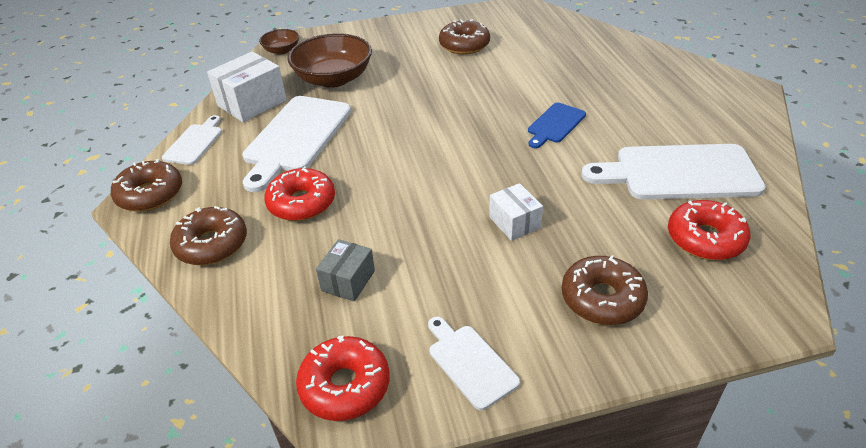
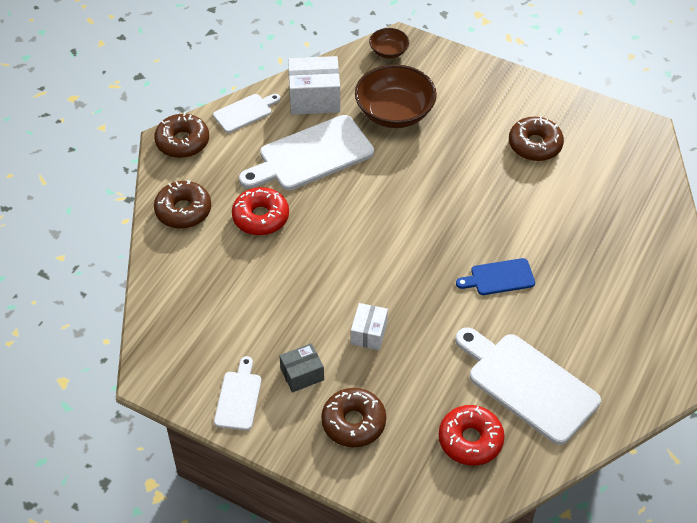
camera: 40 degrees right, 10 degrees up
(345, 386) = (167, 358): red donut -> none
(348, 281) = (230, 296): grey box -> grey box (302, 374)

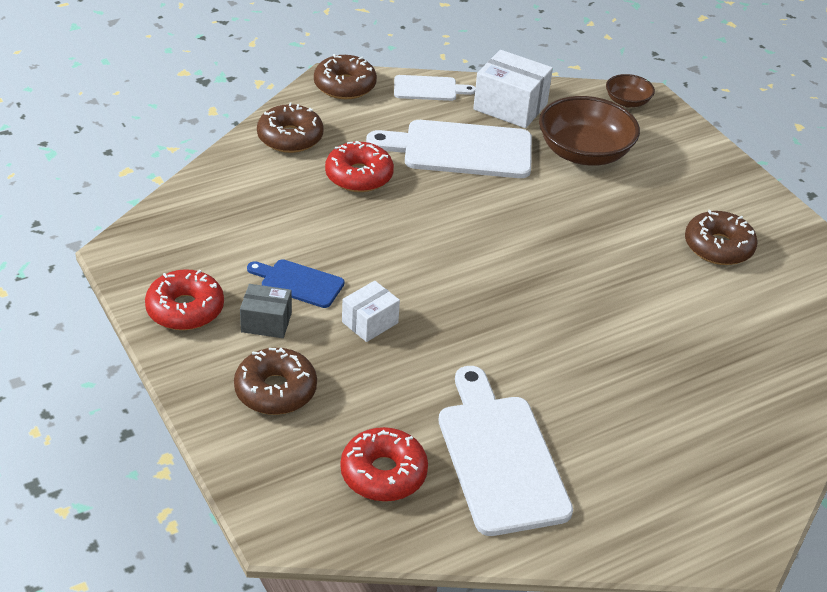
camera: 30 degrees right, 10 degrees down
(239, 397) = (185, 309): white cutting board -> red donut
(499, 277) = (562, 344): blue cutting board -> blue cutting board (298, 283)

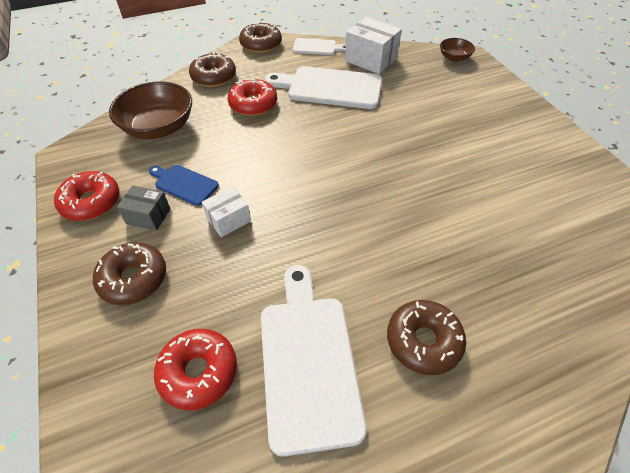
camera: 10 degrees right, 10 degrees up
(584, 153) = (419, 92): brown bowl -> brown bowl (159, 127)
(718, 247) = (518, 166): brown donut -> brown donut (423, 341)

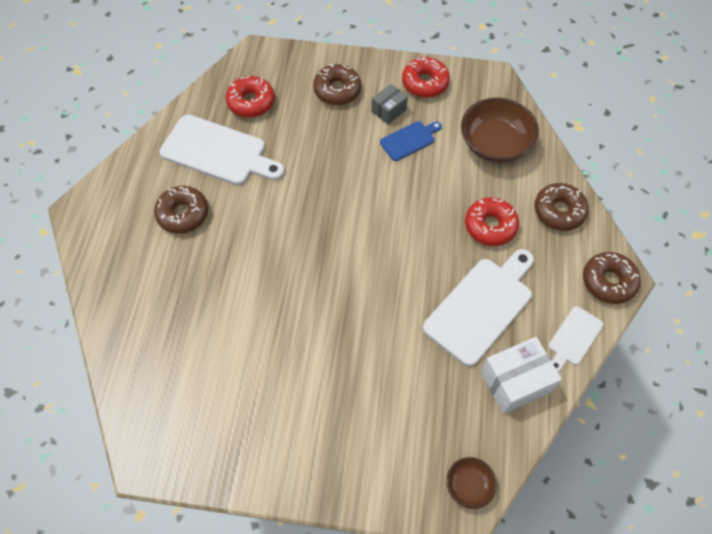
camera: 120 degrees right, 10 degrees up
(229, 220) = (353, 154): white box -> none

